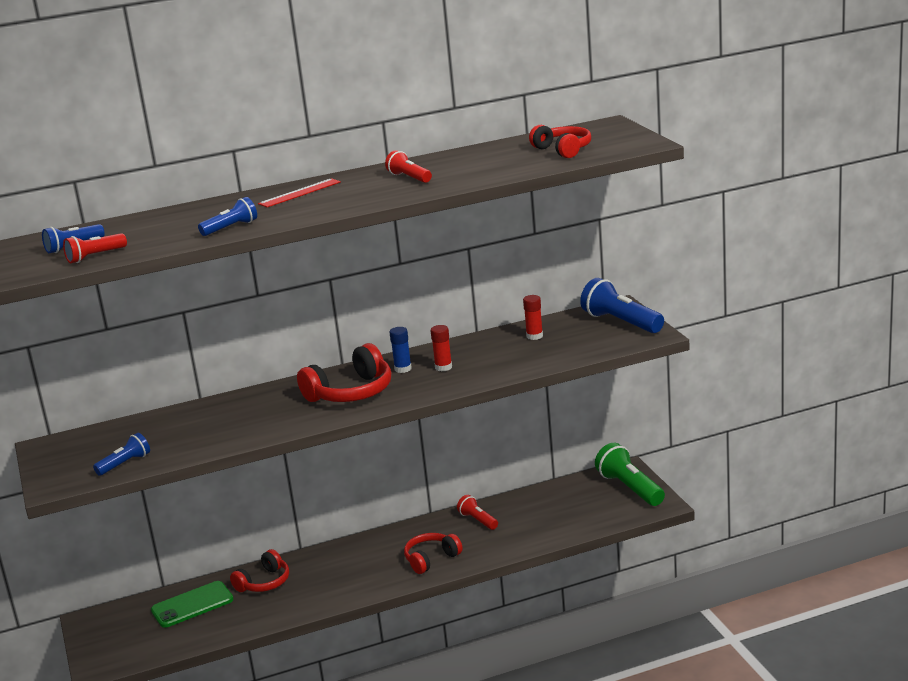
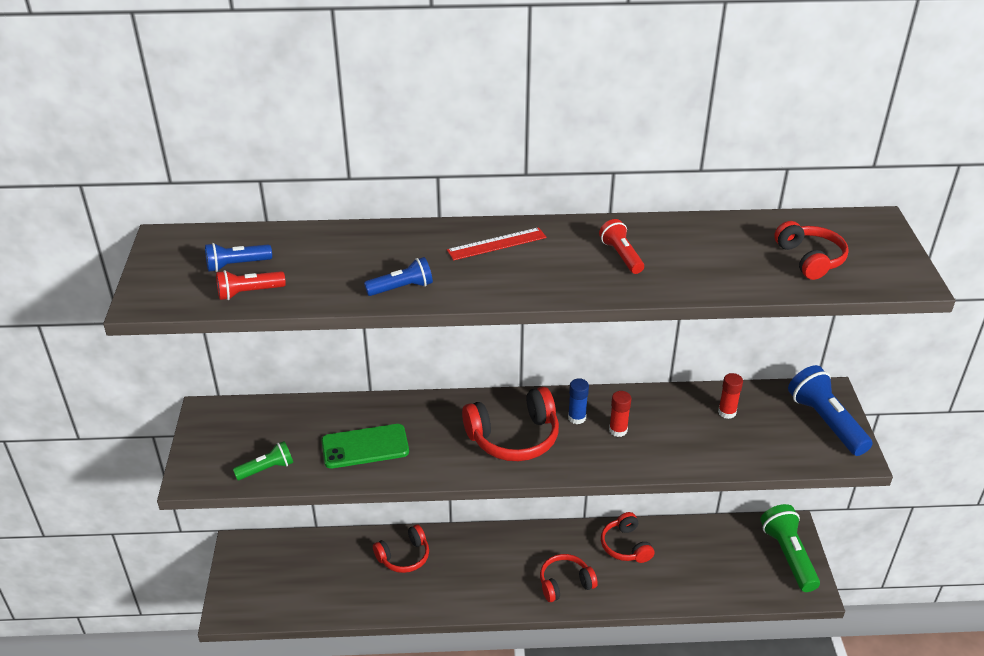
camera: 15 degrees right, 15 degrees up
(125, 464) = (267, 469): blue flashlight -> green flashlight
(192, 605) = (332, 562): green phone -> green phone (365, 446)
(478, 520) = (625, 546): red flashlight -> red headphones

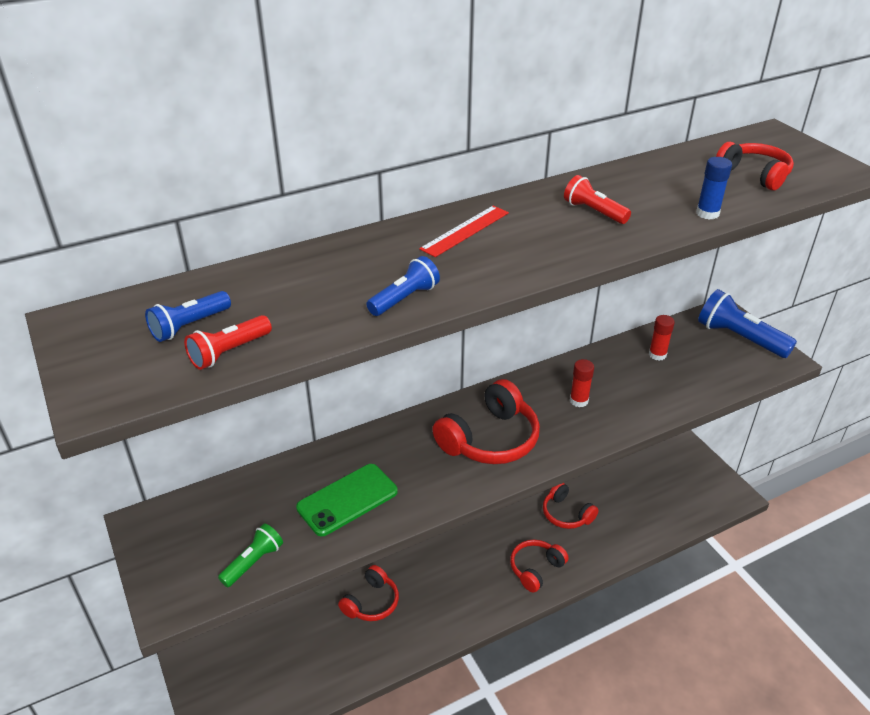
camera: 25 degrees left, 0 degrees up
(577, 417) = (534, 401): blue glue stick -> blue glue stick (707, 213)
(788, 555) = (699, 473): green flashlight -> none

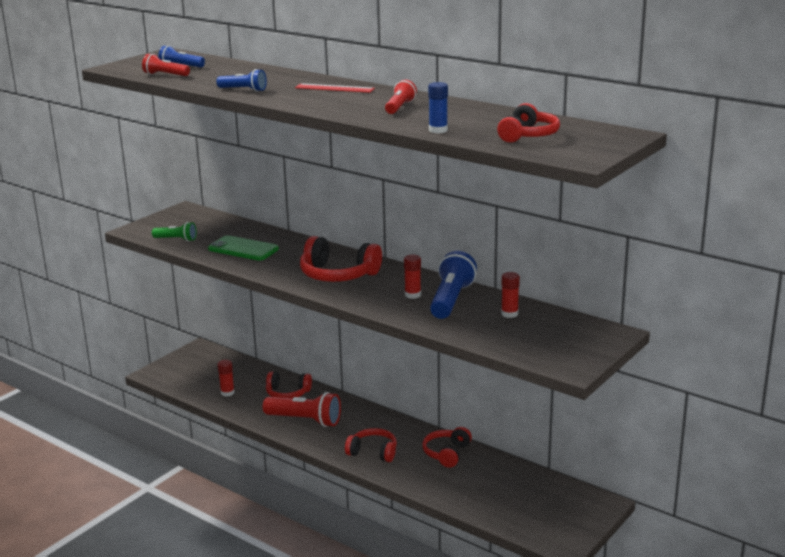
camera: 65 degrees right, 15 degrees down
(328, 663) = (227, 393): none -> red glue stick
(441, 605) = (305, 420): none -> red flashlight
(739, 338) = (581, 344): blue flashlight -> blue flashlight (451, 300)

